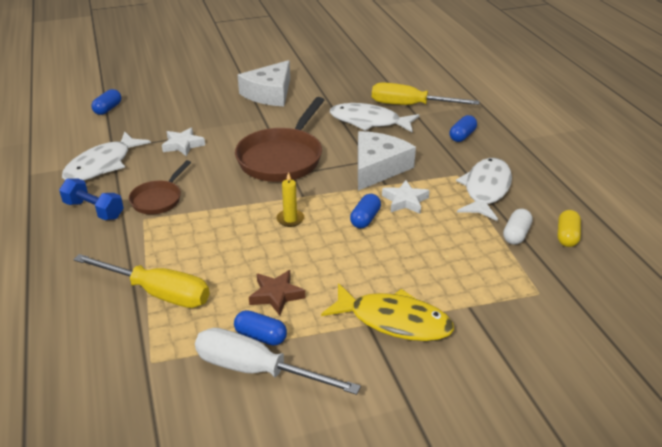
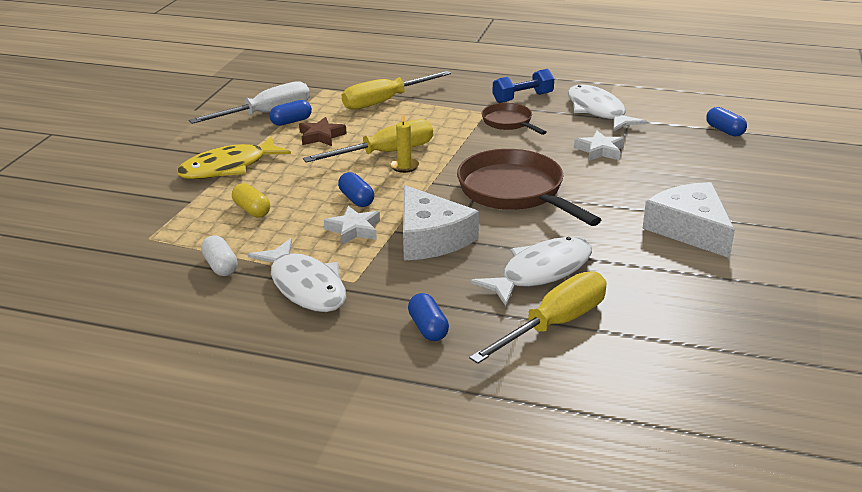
camera: 125 degrees right, 5 degrees down
(276, 239) = (385, 153): none -> yellow screwdriver
(567, 236) = (173, 294): yellow capsule -> yellow capsule (252, 210)

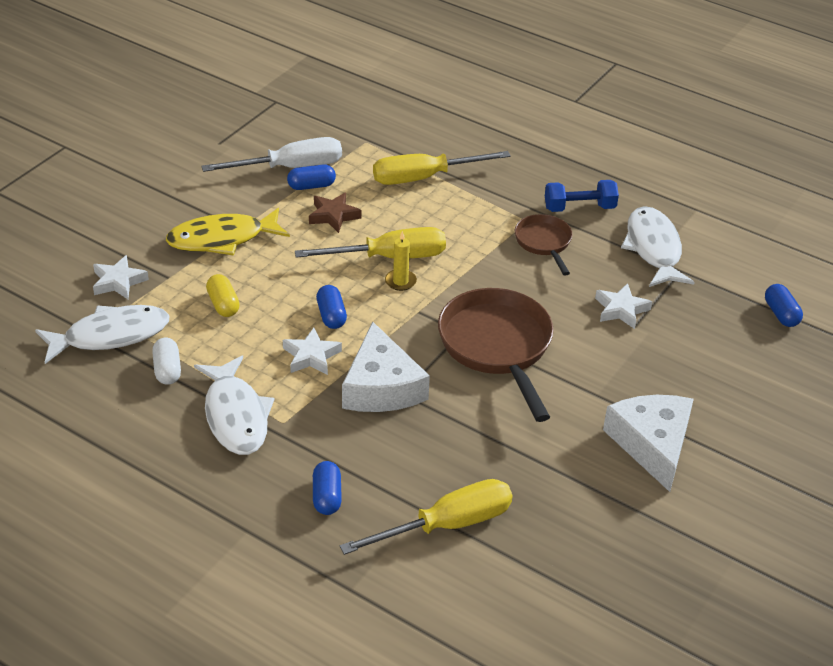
camera: 15 degrees right, 10 degrees up
(143, 213) = (118, 282): none -> white star
(541, 272) = (468, 459): white fish -> white fish (110, 336)

